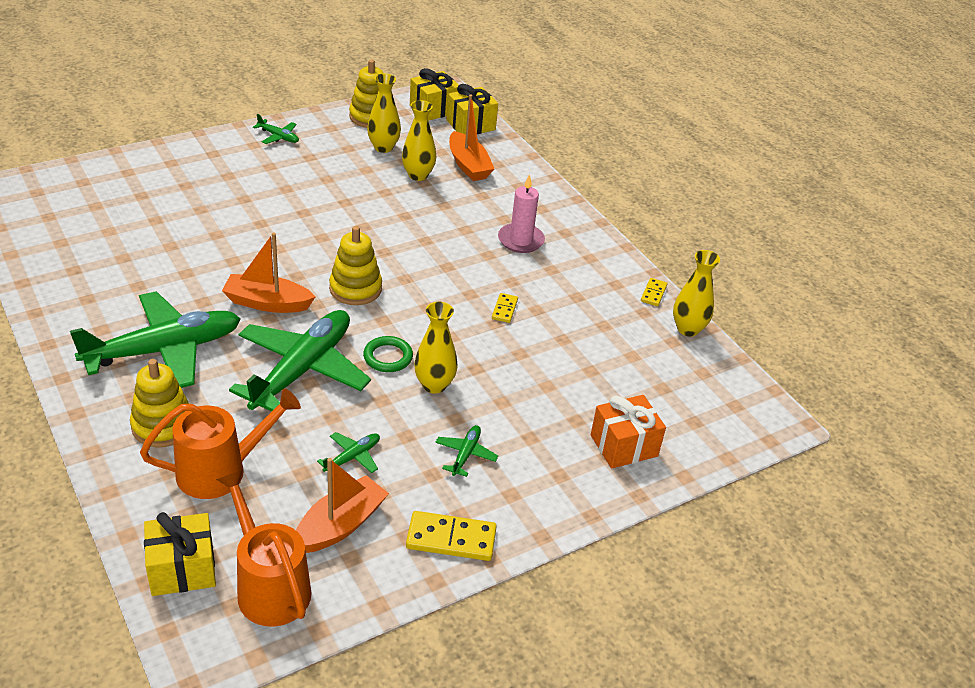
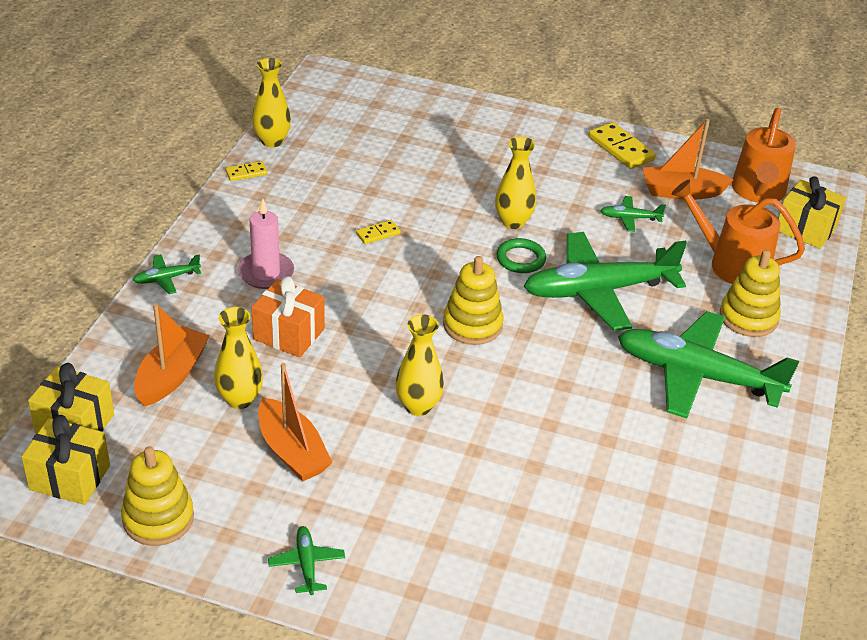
camera: 130 degrees left, 0 degrees up
(267, 303) = (564, 361): orange boat -> orange boat (292, 451)
(383, 147) = (216, 461): yellow vase -> yellow vase (418, 406)
(465, 454) = (552, 176): green plane -> green plane (167, 278)
(624, 445) = (443, 121): orange gift -> orange gift (289, 334)

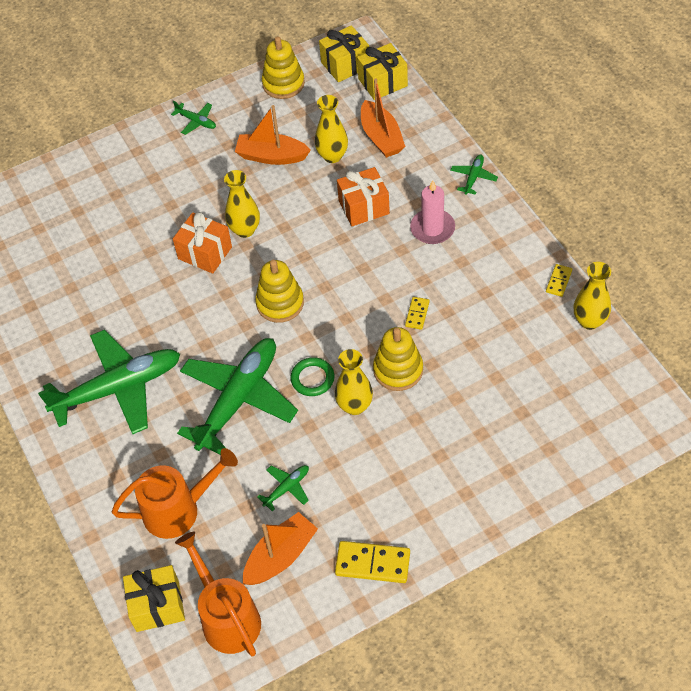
camera: 140 degrees right, 15 degrees up
(482, 418) = (205, 253): none -> orange gift
(748, 317) = (126, 468): yellow stacking toy -> yellow stacking toy (398, 370)

